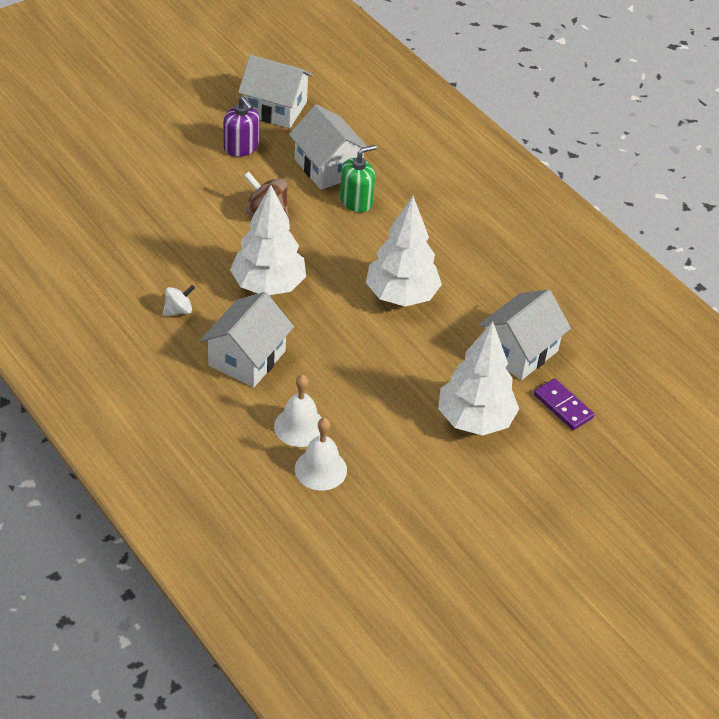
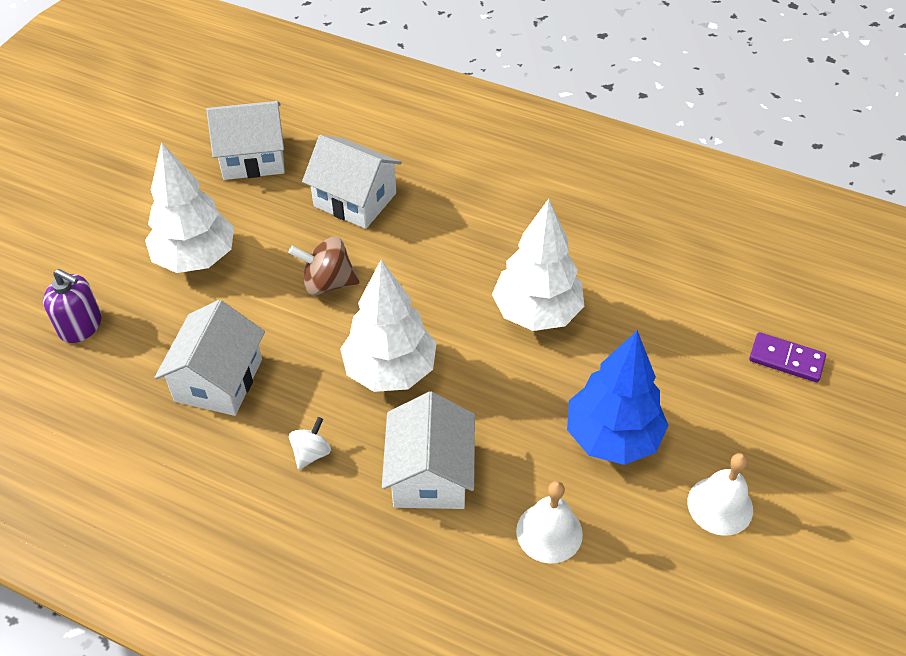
camera: 25 degrees left, 5 degrees up
(241, 147) = (246, 218): purple soap dispenser -> purple soap dispenser (81, 325)
(320, 469) = (611, 576): white bell -> white bell (720, 505)
(356, 201) = (411, 225): green soap dispenser -> none
(390, 394) = (612, 437): none -> blue tree
(475, 420) = (718, 422): white tree -> white tree (195, 258)
(519, 351) = (697, 318): white house -> white house (218, 380)

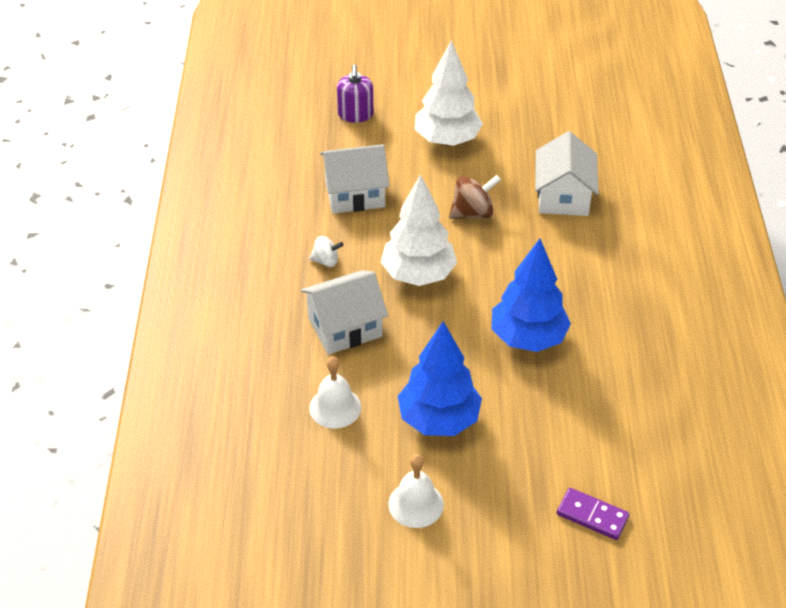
camera: 65 degrees right, 5 degrees down
(253, 158) = (561, 127): white house -> none
(327, 283) = (473, 213): brown spinning top -> brown spinning top turned 90 degrees clockwise
(537, 312) = (528, 338): white tree -> blue tree
(786, 359) = (592, 515): purple domino -> purple domino turned 60 degrees counterclockwise

